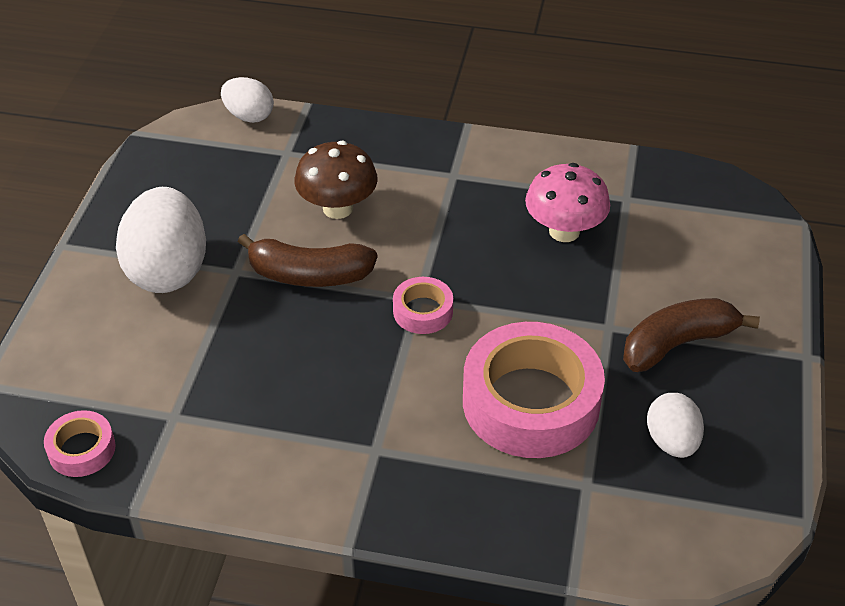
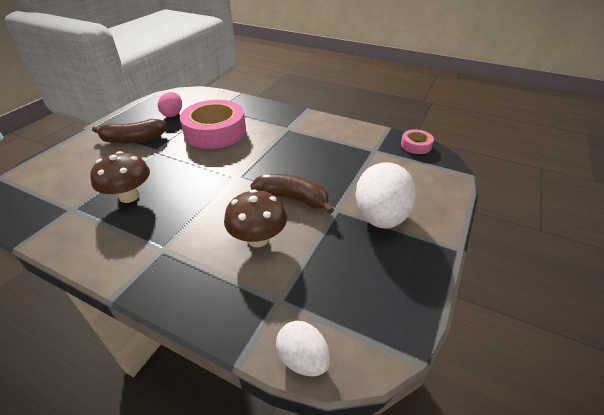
camera: 165 degrees left, 5 degrees down
(423, 311) = (239, 170): pink tape -> none
(564, 231) = (129, 196): pink mushroom -> brown mushroom
(672, 441) = (173, 114): white egg -> pink egg

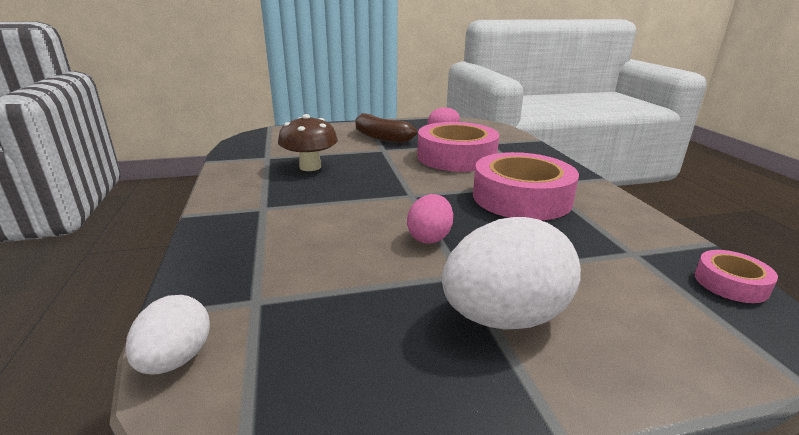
camera: 50 degrees right, 15 degrees down
(258, 239) = (336, 246): brown mushroom -> none
(292, 198) = (429, 237): brown banana -> pink egg
(293, 144) = (521, 198): none -> pink tape

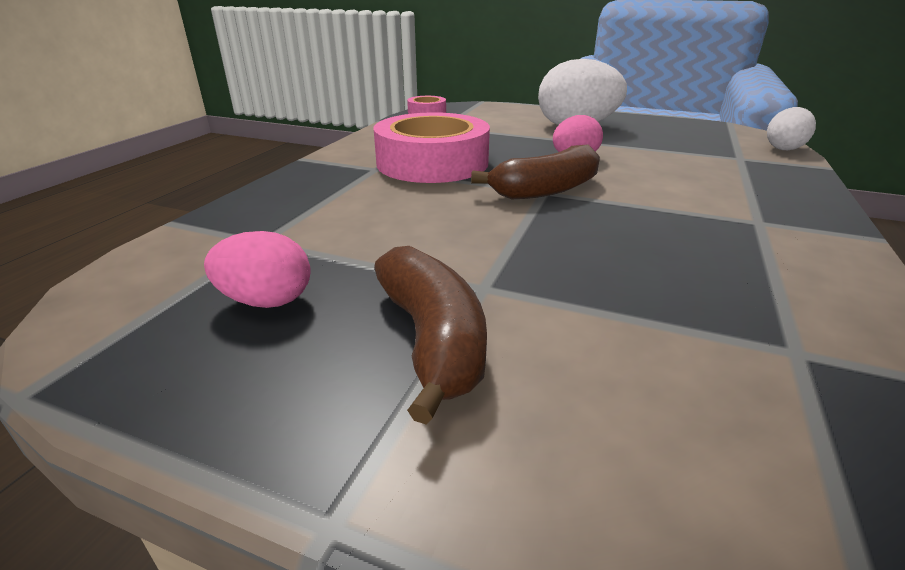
camera: 145 degrees left, 5 degrees up
(310, 167) = (678, 279): brown mushroom -> none
(411, 196) = (546, 190): none -> brown banana
(456, 157) = (386, 226): pink tape -> none

